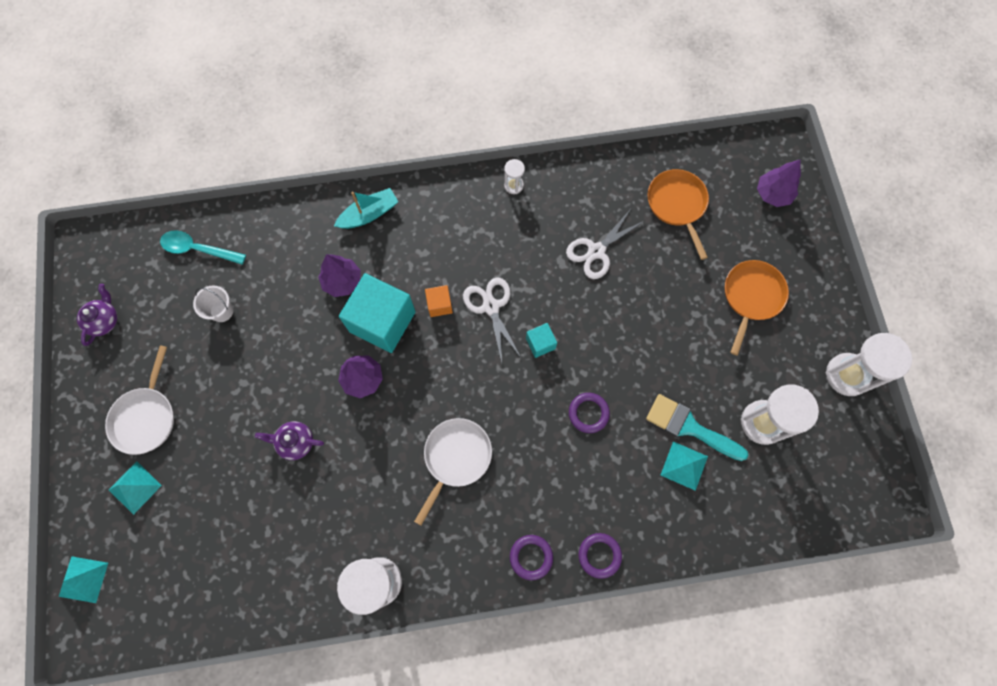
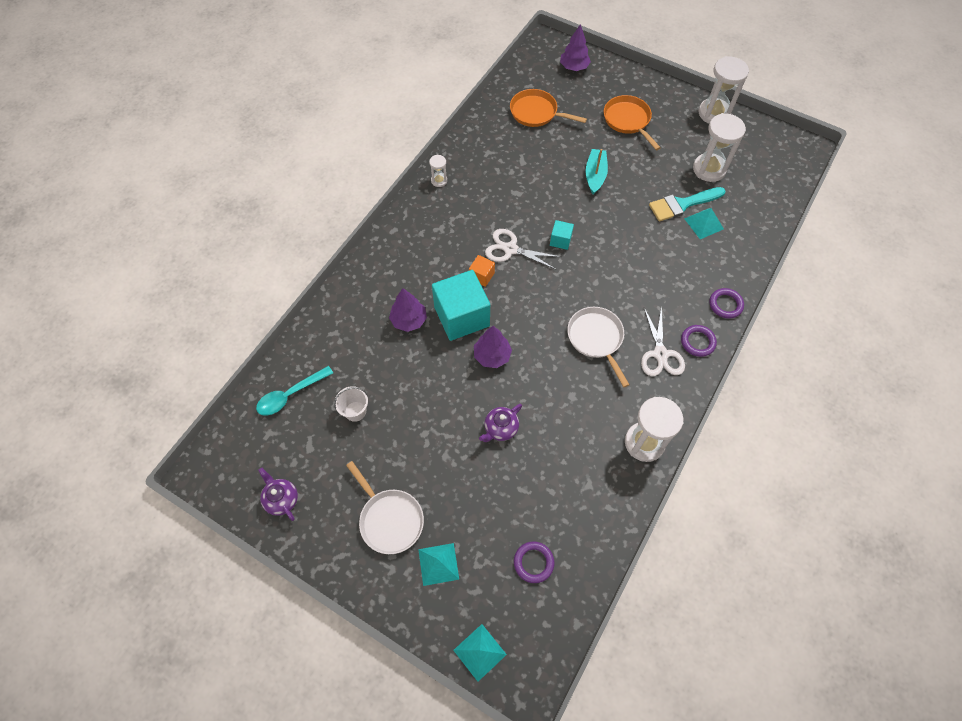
camera: 50 degrees left, 10 degrees down
(369, 214) = (375, 272): turquoise boat -> turquoise boat (595, 175)
(588, 413) = (629, 247): purple ring -> purple ring (533, 562)
(596, 251) = (527, 170): white scissors -> white scissors (660, 354)

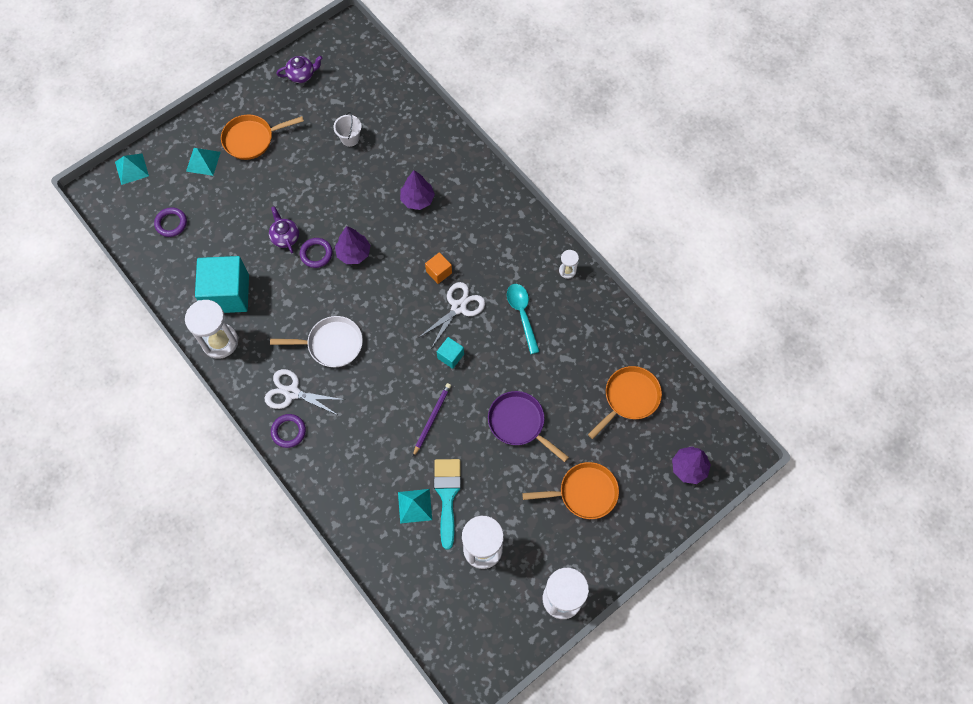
camera: 110 degrees right, 5 degrees up
(290, 395) = (385, 97): turquoise spoon -> turquoise spoon (522, 314)
(389, 519) = (252, 139): white pan -> orange pan
(461, 316) = (403, 242): turquoise cube -> turquoise cube (227, 294)
(595, 175) = (519, 423): turquoise boat -> purple pan
(624, 235) = (432, 419): none -> purple pencil
(725, 304) = (314, 478): purple ring -> purple ring (316, 254)

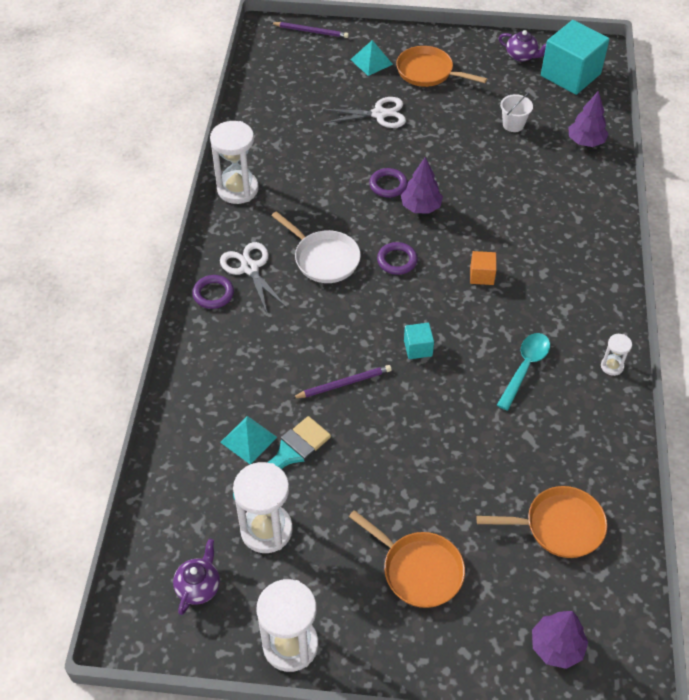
camera: 45 degrees right, 15 degrees down
(131, 169) = (311, 31): turquoise pyramid -> purple pencil
(171, 223) = (297, 85): purple ring -> purple ring (397, 260)
(227, 294) = (283, 161): turquoise cube -> turquoise cube (570, 75)
(285, 237) = (376, 155): purple teapot -> purple teapot (198, 586)
(417, 199) = (524, 208): purple tree -> purple tree (585, 141)
(458, 307) = (469, 316): white scissors -> white scissors (379, 114)
(519, 423) = (421, 454): purple pan -> none

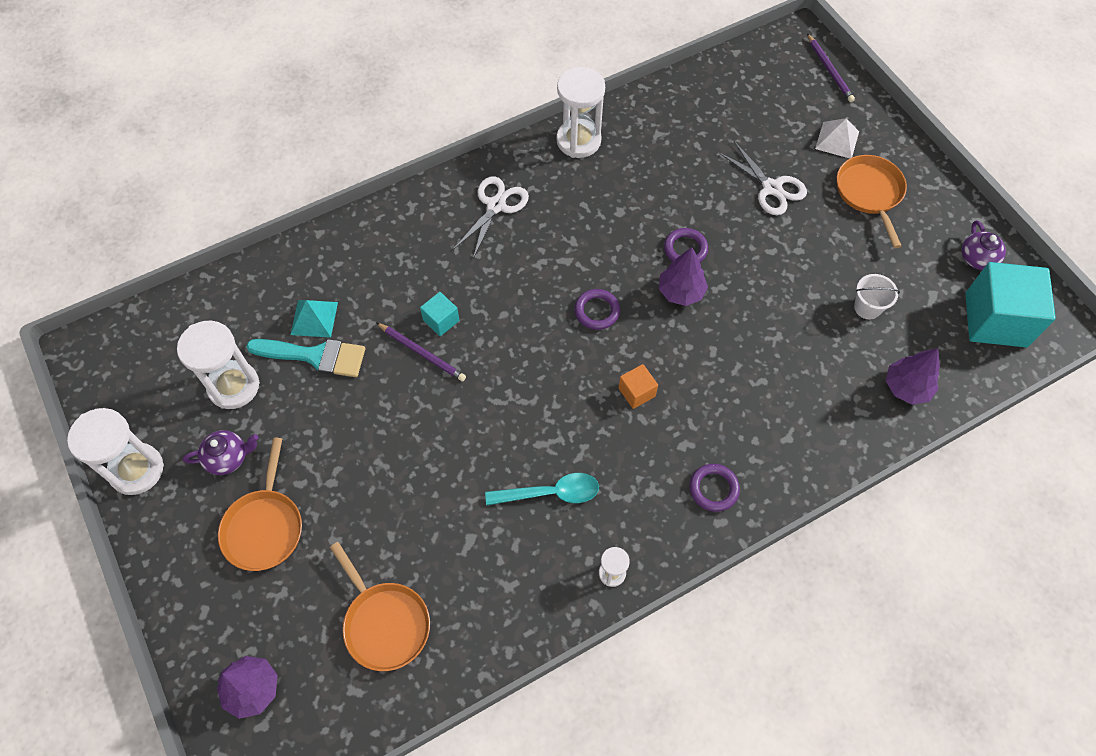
camera: 55 degrees right, 10 degrees up
(198, 586) = (153, 371): purple teapot -> purple teapot (228, 458)
(213, 294) = (447, 198): purple ring -> purple ring (713, 489)
(323, 258) = (552, 253): white pan -> none
(371, 62) = (837, 140): turquoise pyramid -> white pyramid
(418, 348) = (505, 388): turquoise cube -> turquoise cube (441, 320)

